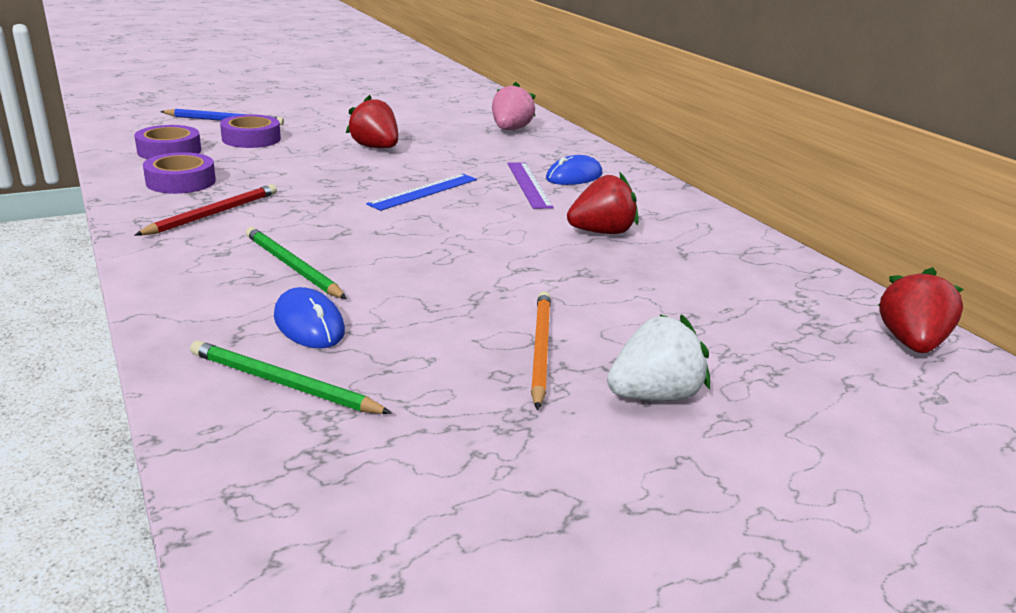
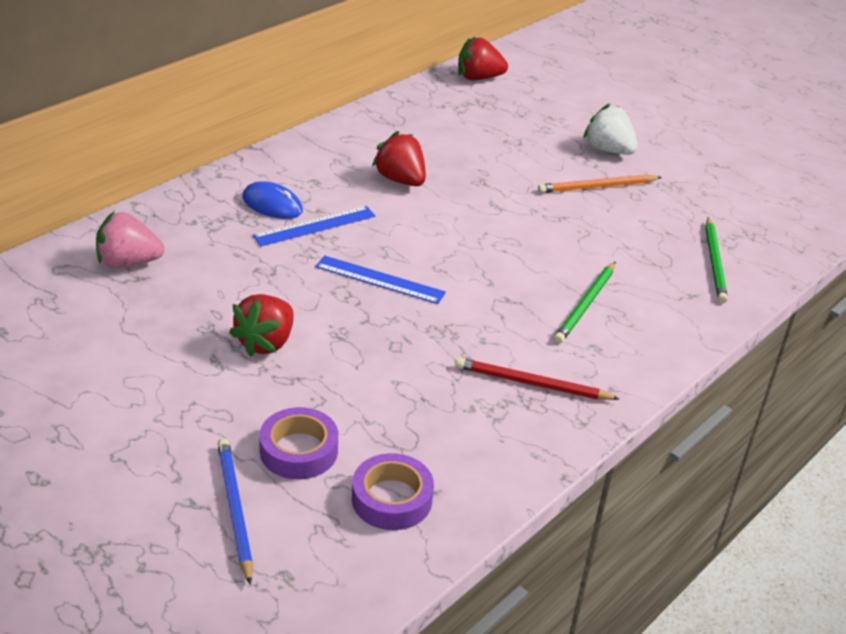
camera: 110 degrees left, 10 degrees up
(181, 181) = (476, 441): purple tape -> none
(309, 324) = (650, 273): blue mouse -> none
(528, 184) = (315, 226): purple ruler -> blue ruler

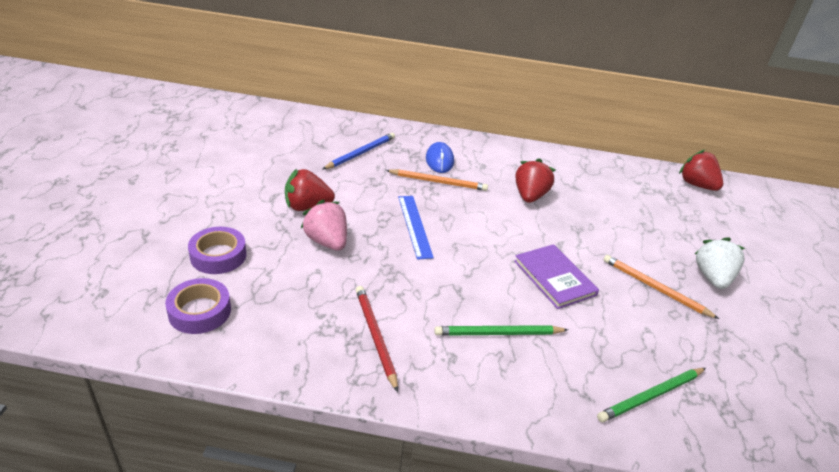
camera: 55 degrees right, 0 degrees up
(128, 263) = (330, 137): pink strawberry -> pink strawberry (327, 241)
(234, 509) = (149, 251): blue pencil -> blue pencil (361, 153)
(315, 226) = (438, 182): blue ruler -> orange pencil
(538, 233) = (554, 278): none -> purple book

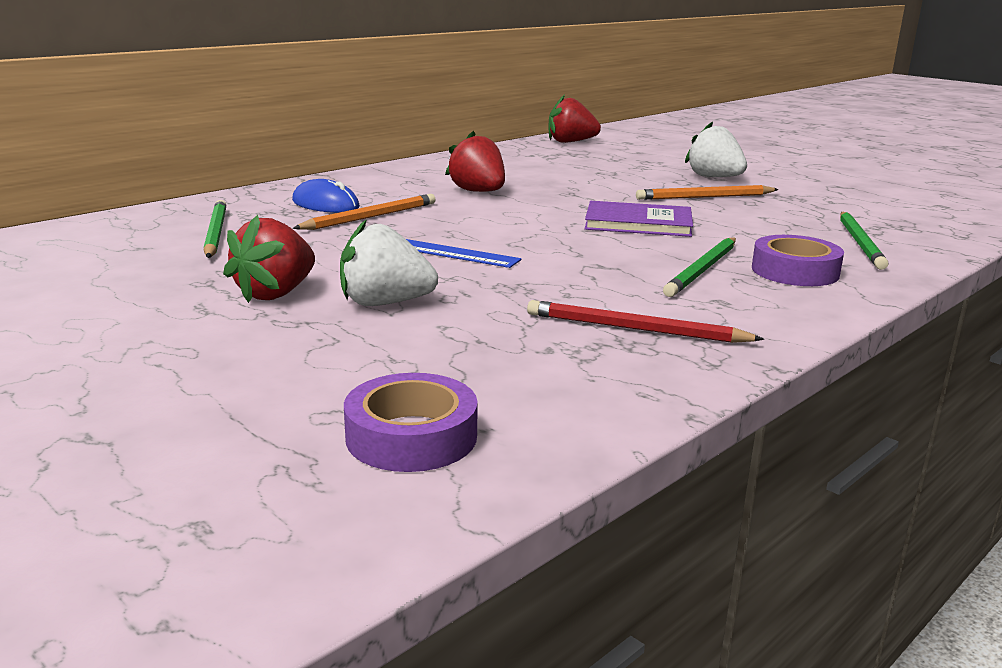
camera: 50 degrees left, 15 degrees down
(218, 256) = (281, 385): purple tape -> purple tape (795, 271)
(327, 241) = (384, 303): pink strawberry -> white strawberry
(361, 153) = (215, 233): blue pencil -> green pencil

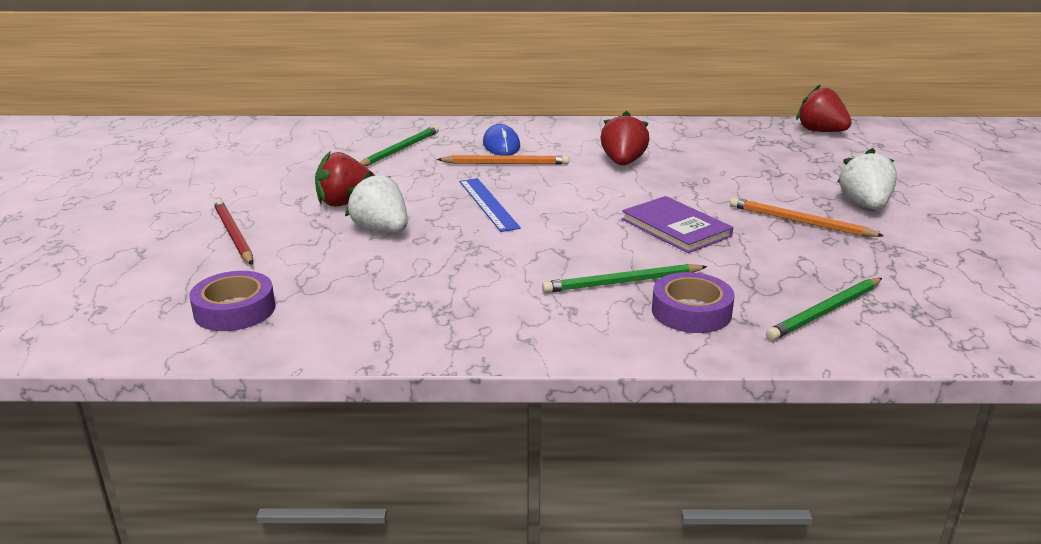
camera: 45 degrees right, 5 degrees up
(635, 329) = (469, 304): red pencil -> red pencil (233, 235)

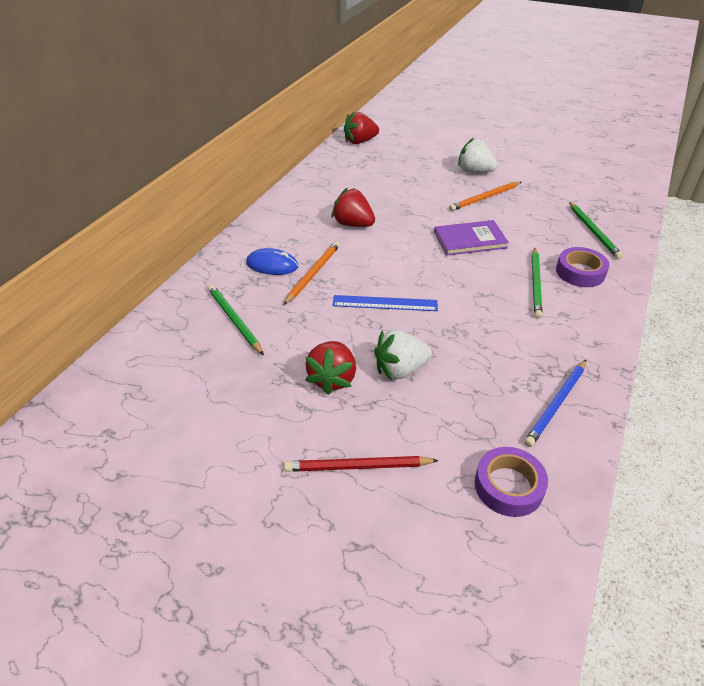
camera: 65 degrees left, 15 degrees up
(381, 323) = (556, 404): none -> blue pencil

